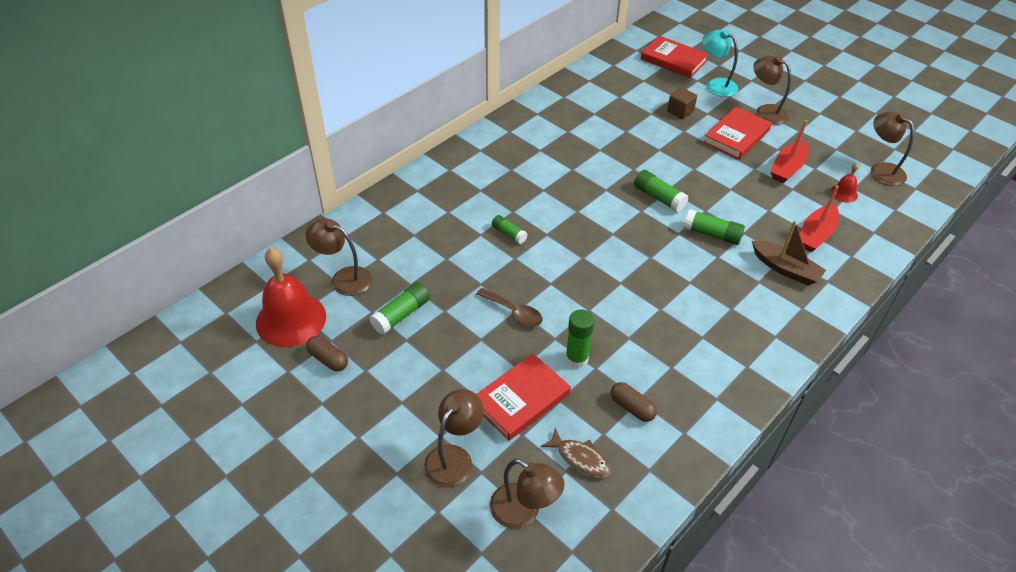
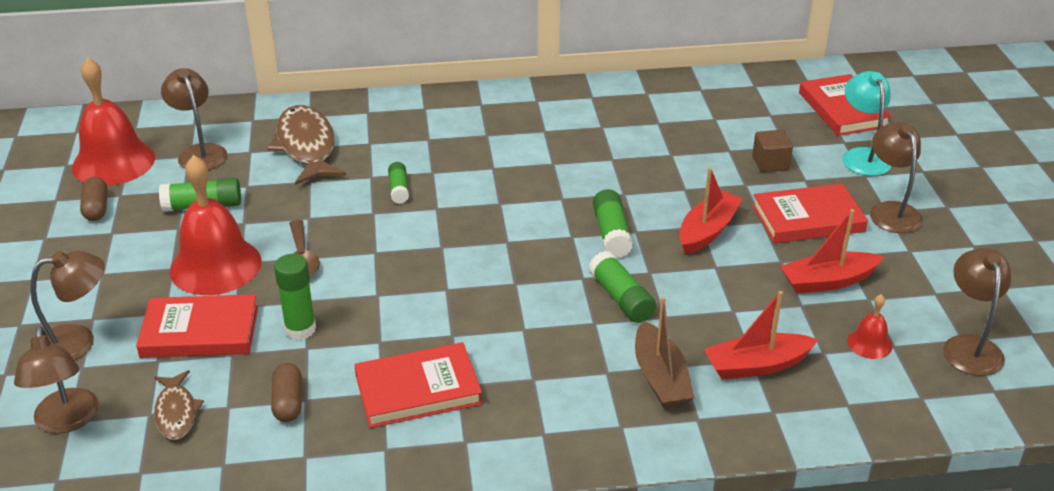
camera: 40 degrees right, 10 degrees down
(411, 235) = (306, 147): none -> brown fish
(468, 350) = (215, 266): none -> red bell
(687, 353) = (418, 390): none -> red book
(701, 169) = (707, 231): none -> red boat

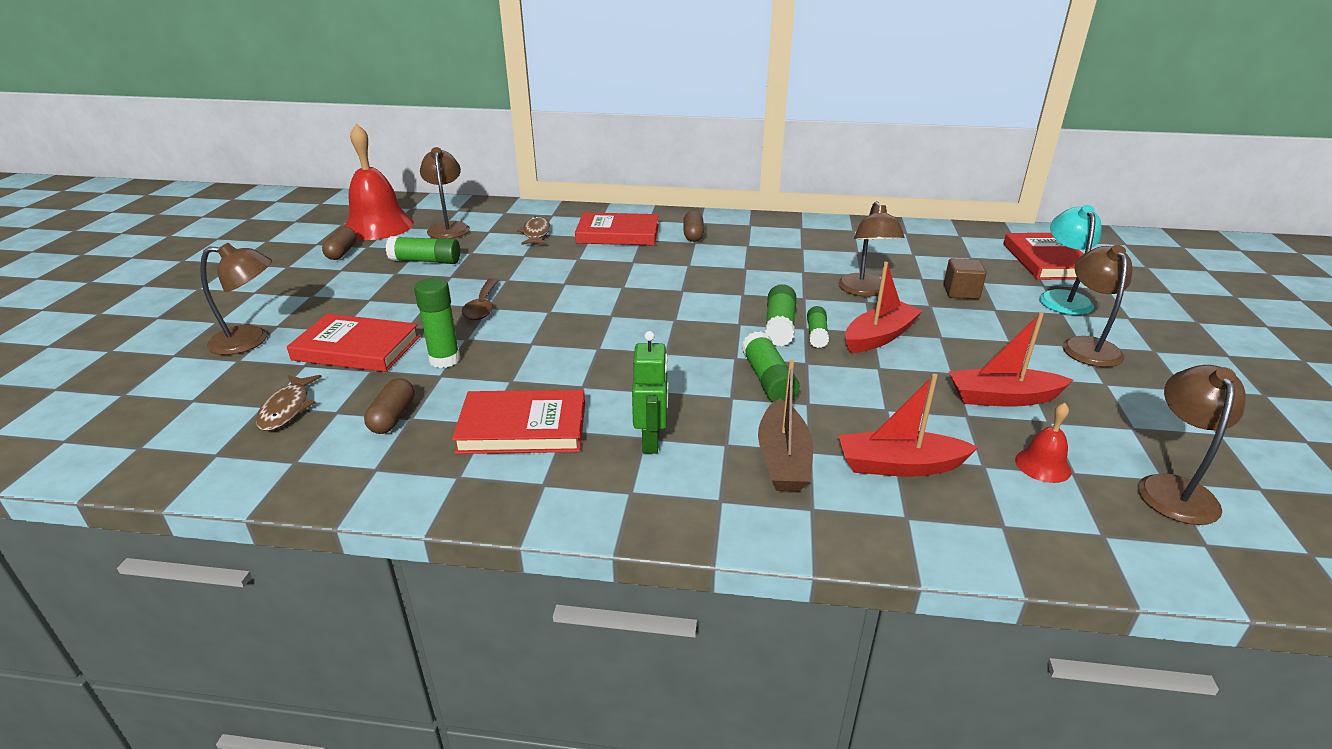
camera: 15 degrees right, 5 degrees down
(66, 421) = (189, 400): brown lamp -> brown lamp (865, 291)
(215, 266) = (406, 302): red bell -> none
(306, 147) = (536, 233): brown fish -> brown fish, size x0.55
(399, 189) = (596, 270): green glue stick -> green glue stick (816, 334)
(481, 124) = (693, 235): none -> brown capsule
(541, 382) = (651, 442): none -> green robot
(808, 219) = (991, 340): red book -> red book (618, 234)

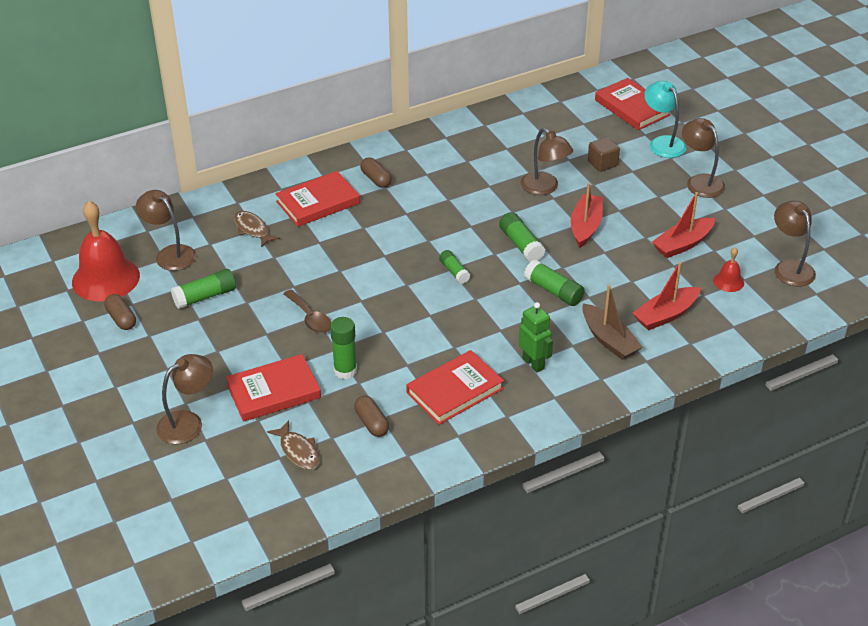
camera: 35 degrees left, 10 degrees up
(816, 334) = (548, 241): green glue stick -> green glue stick (454, 271)

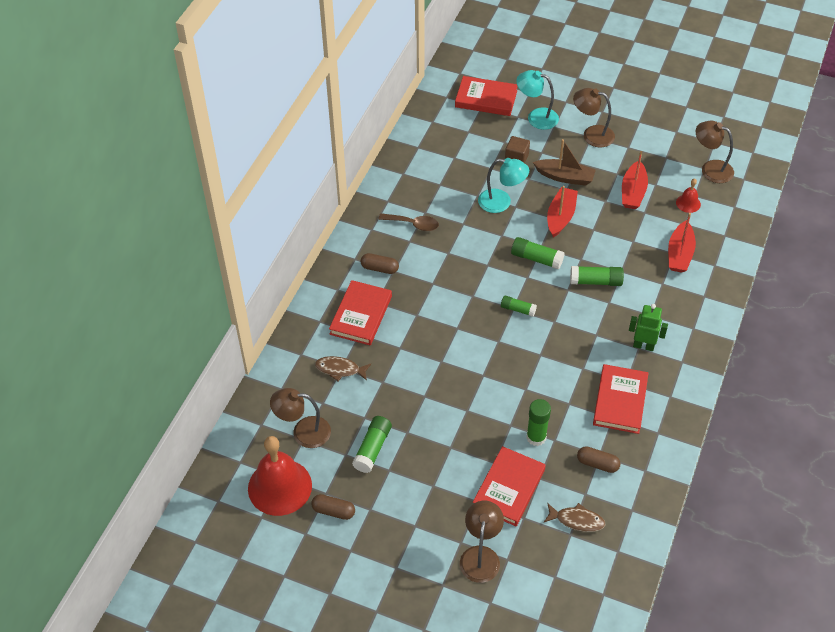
camera: 40 degrees left, 10 degrees up
(310, 318) = (466, 413): brown spoon -> brown spoon (413, 224)
(544, 188) = (501, 202): brown lamp -> turquoise lamp
(585, 226) = (560, 217): red boat -> red boat turned 45 degrees clockwise
(609, 340) = (667, 296): brown boat -> brown boat (565, 177)

